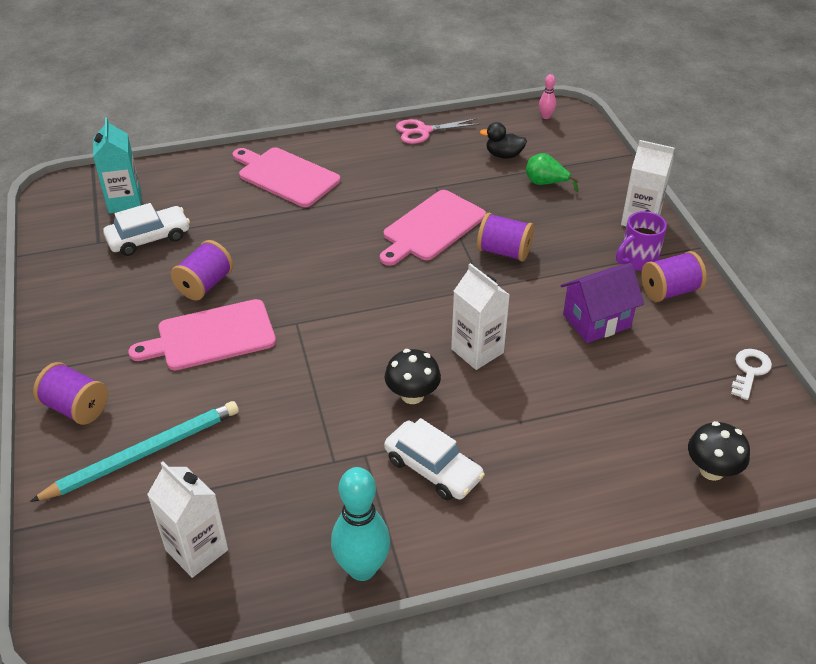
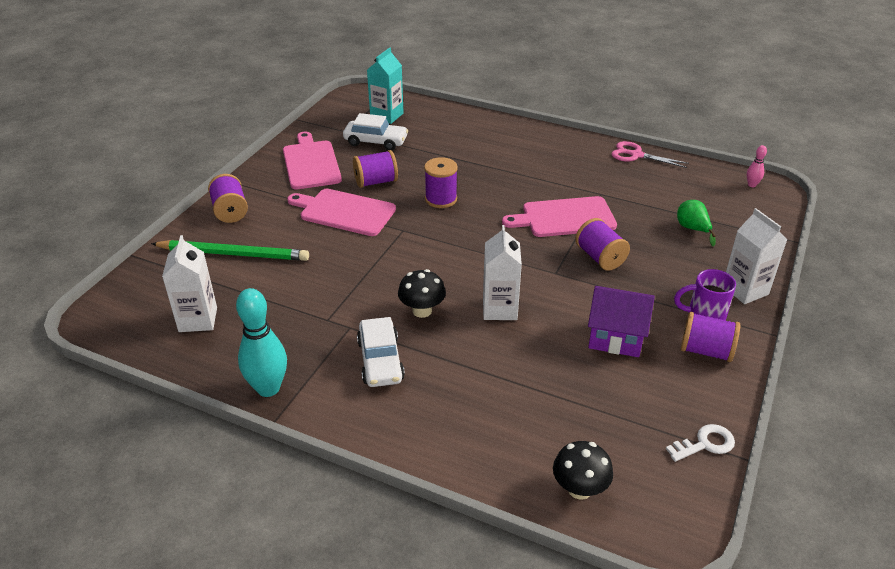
camera: 40 degrees right, 5 degrees down
(144, 453) = (234, 254): turquoise pencil -> green pencil
(286, 176) = (502, 142): pink cutting board -> pink cutting board (311, 163)
(295, 269) = (441, 199): none -> purple spool
(503, 155) = (681, 196): black duck -> none

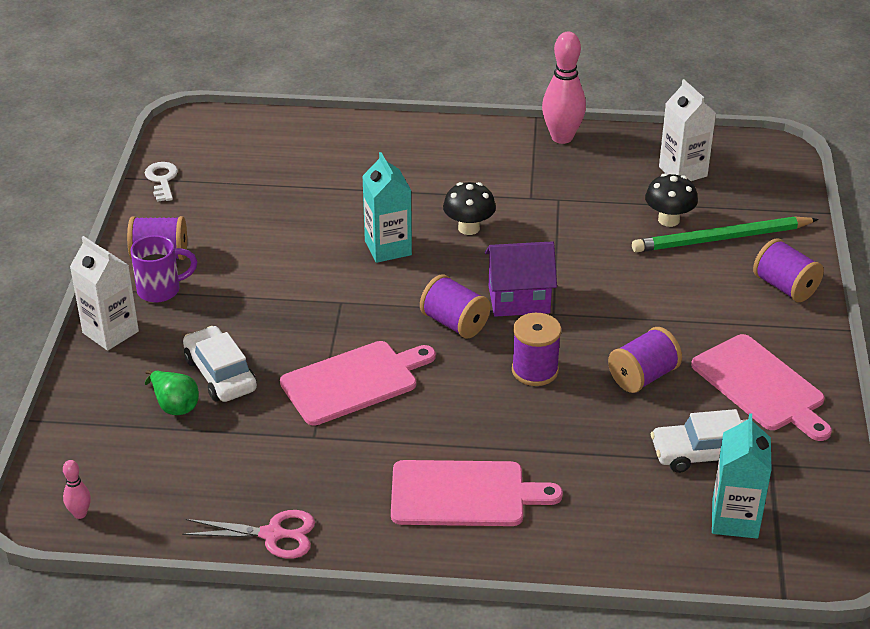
camera: 160 degrees right, 0 degrees up
(268, 388) = (562, 137): turquoise bowling pin -> pink bowling pin
(344, 212) = (645, 320): pink cutting board -> pink cutting board (464, 494)
(380, 360) = (479, 177): white car -> white car (220, 374)
(499, 309) = (388, 248): white carton -> turquoise carton
(579, 489) = (264, 131): black mushroom -> black mushroom (668, 220)
(600, 257) = (292, 334): purple spool -> purple spool (455, 323)
(615, 338) = (255, 246): purple house -> purple house (519, 299)
(705, 444) = (162, 180): white key -> white key turned 120 degrees clockwise

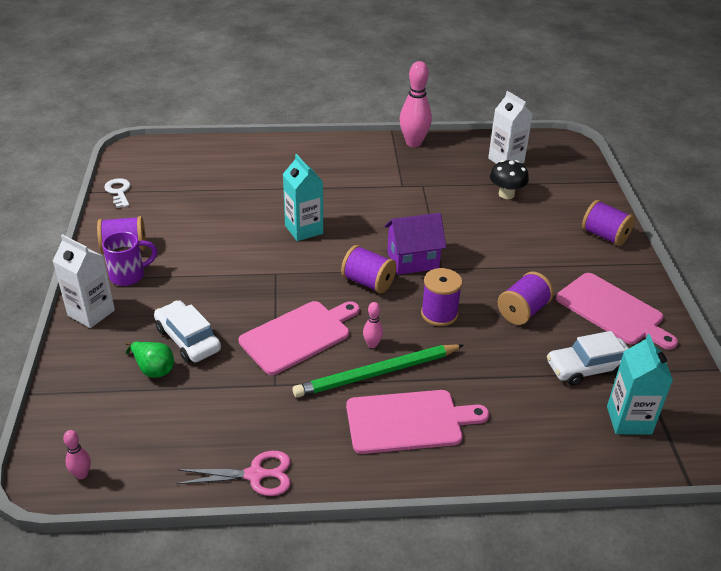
camera: 10 degrees left, 0 degrees up
(441, 400) = (372, 344): none -> pink bowling pin
(469, 228) = (362, 210): black mushroom -> none
(721, 239) = (548, 205): green pencil -> green pencil (377, 373)

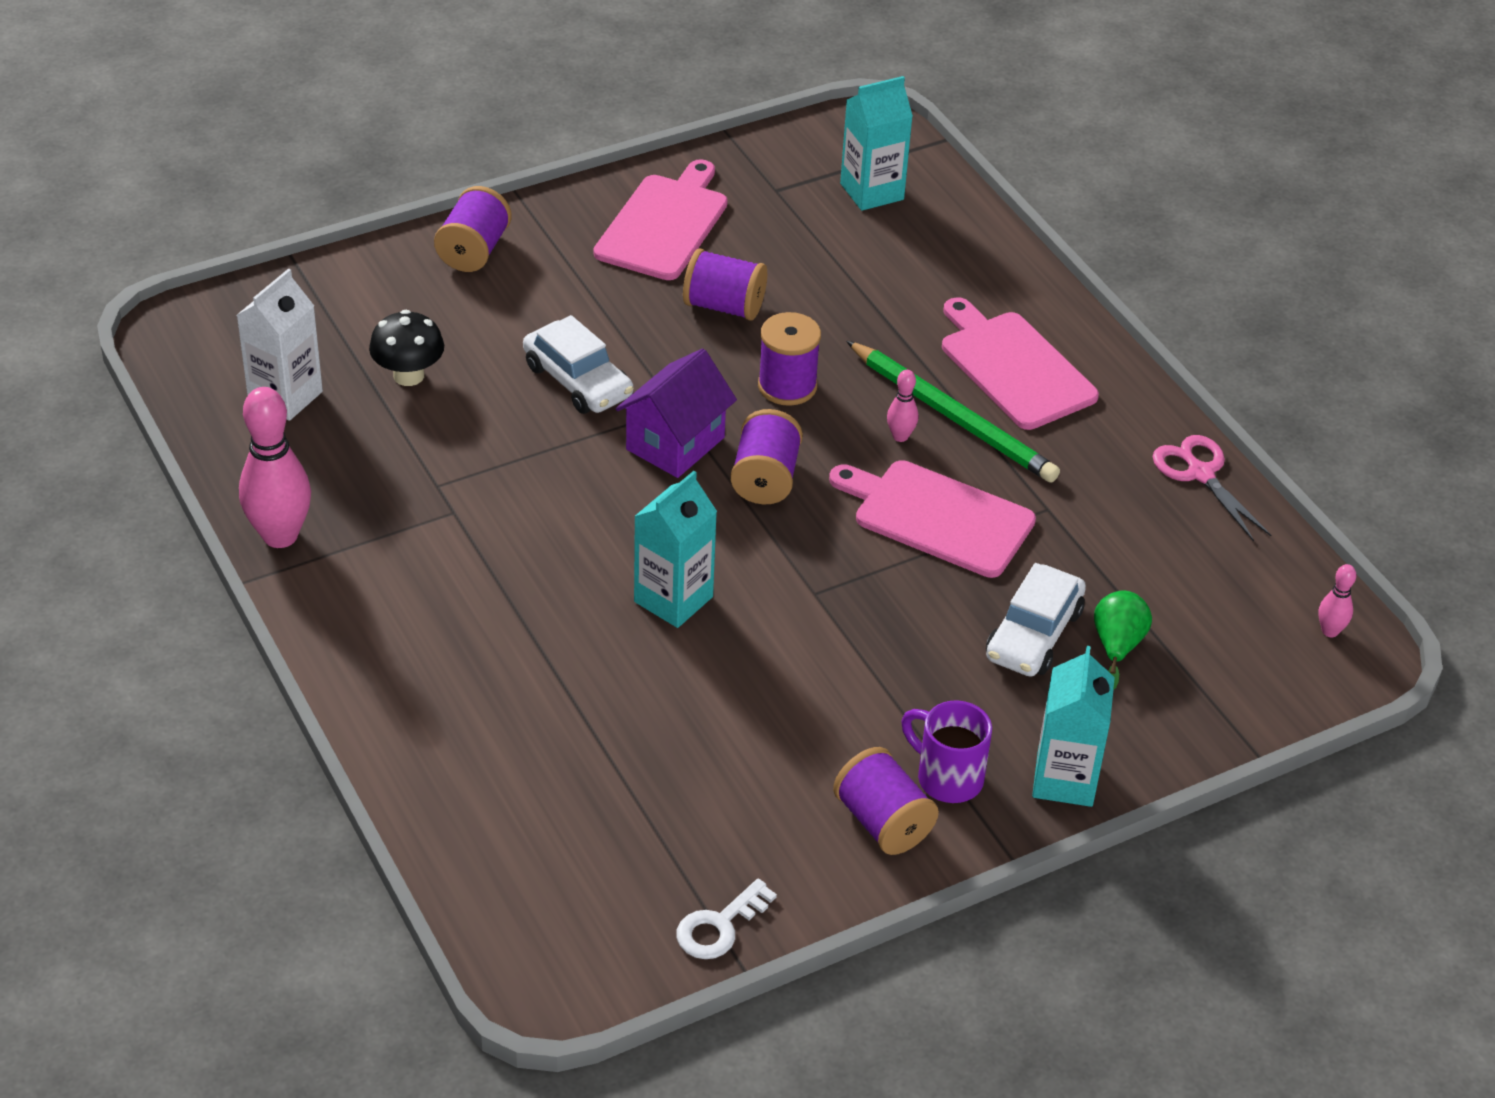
camera: 115 degrees left, 5 degrees up
(91, 313) = (1064, 779): white carton -> turquoise carton
(413, 260) = (675, 443): purple house -> purple house turned 75 degrees clockwise
(588, 368) = (801, 233): white car -> white car (577, 381)

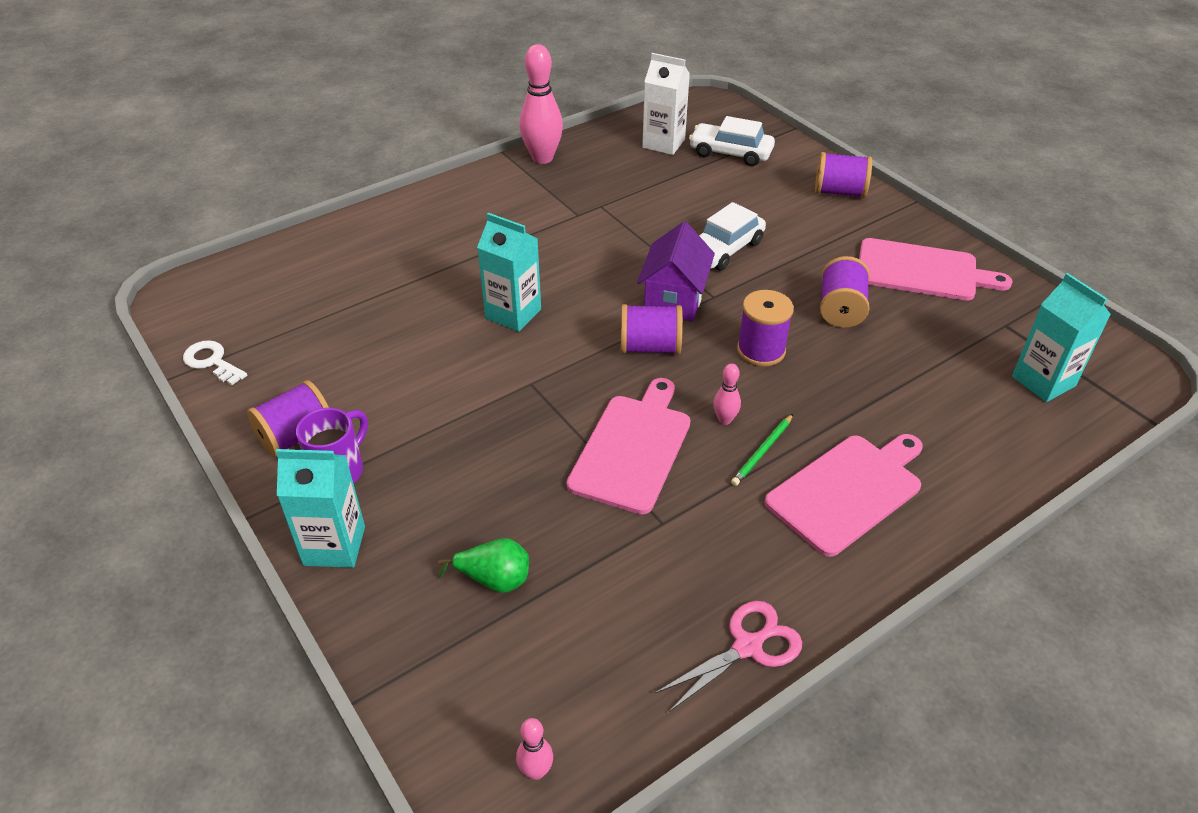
camera: 85 degrees right, 0 degrees up
(408, 375) = (700, 183): black mushroom -> none
(675, 443) = (674, 300): purple house -> purple house turned 75 degrees clockwise
(953, 417) = (762, 452): green pencil -> green pencil, size x0.48
(1033, 634) = (502, 518): white car -> white car (730, 153)

